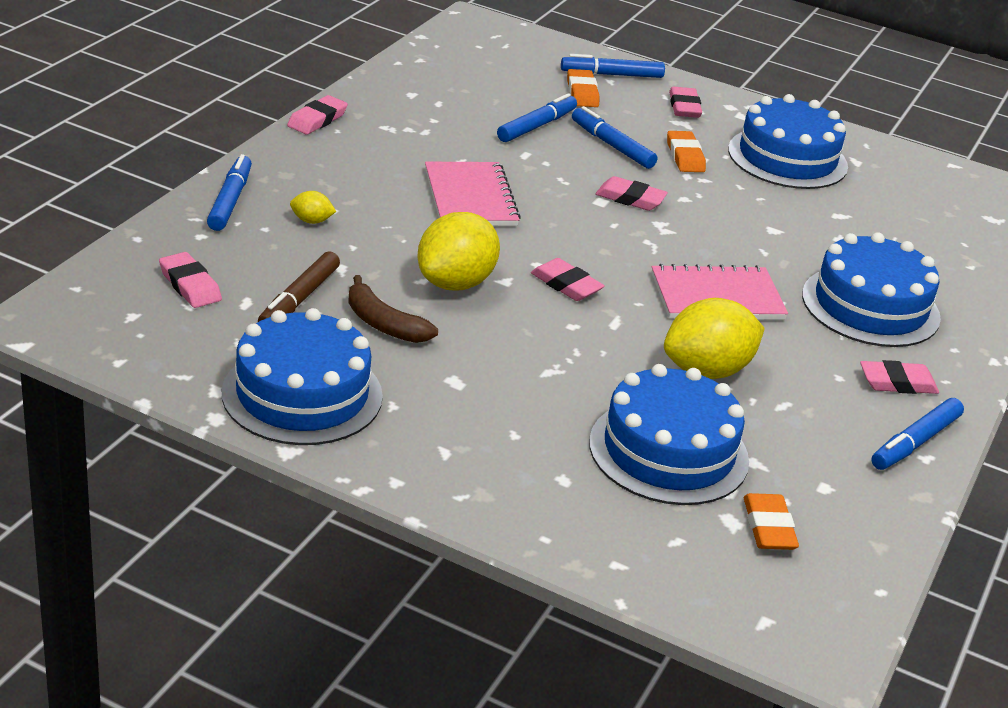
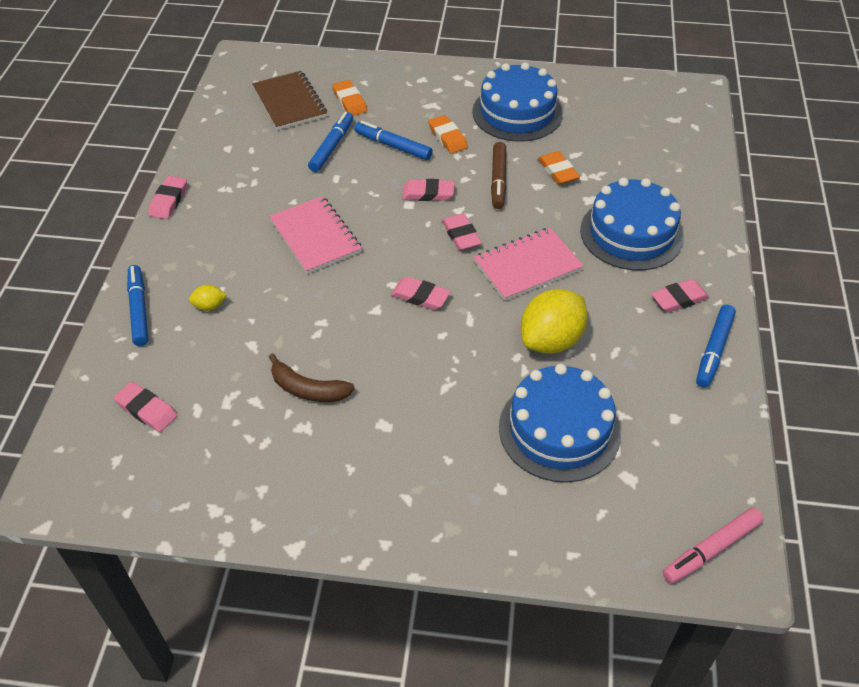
camera: 15 degrees left, 15 degrees up
(299, 299) = (235, 390): brown marker -> brown marker (498, 180)
(302, 394) = (279, 486): blue cake -> none
(455, 283) = (342, 326): yellow lemon -> none
(508, 75) = (289, 102): none -> brown notebook
(612, 75) = (363, 75): blue marker -> none
(684, 107) = (426, 89): pink eraser -> pink eraser (461, 235)
(768, 527) = (655, 472): orange eraser -> orange eraser (558, 171)
(799, 618) = (711, 549): none -> pink marker

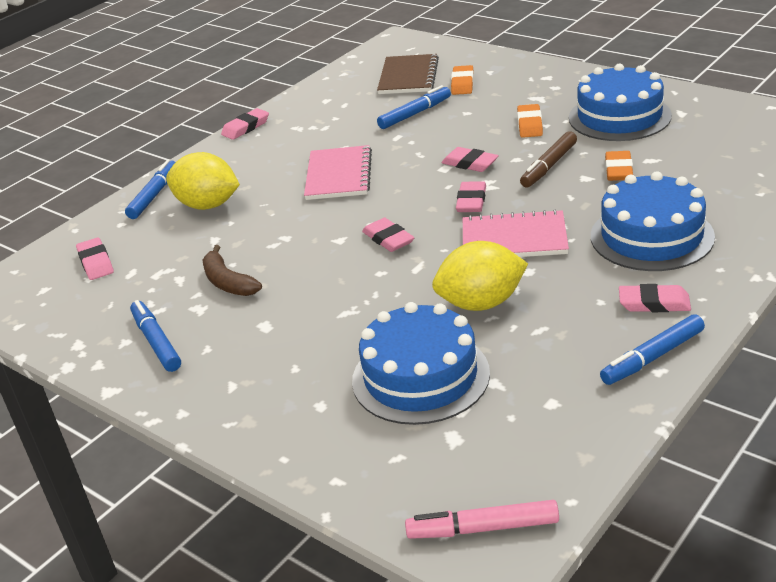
camera: 35 degrees right, 15 degrees down
(210, 306) = (208, 205): yellow lemon -> yellow lemon, size x2.24
(393, 146) = (471, 122): blue marker -> blue marker (156, 342)

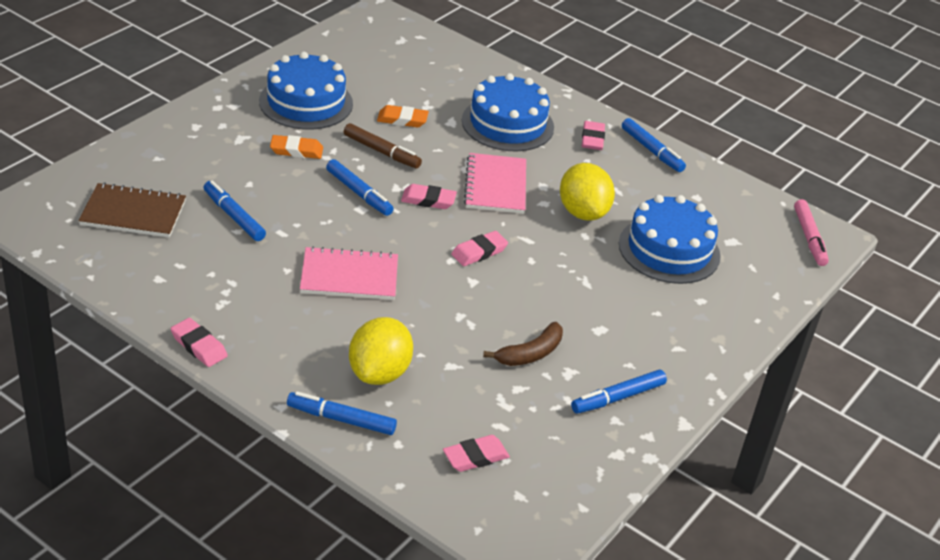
camera: 100 degrees left, 5 degrees up
(462, 83) = (177, 178): orange eraser -> none
(470, 163) = (359, 193): pink eraser -> blue marker

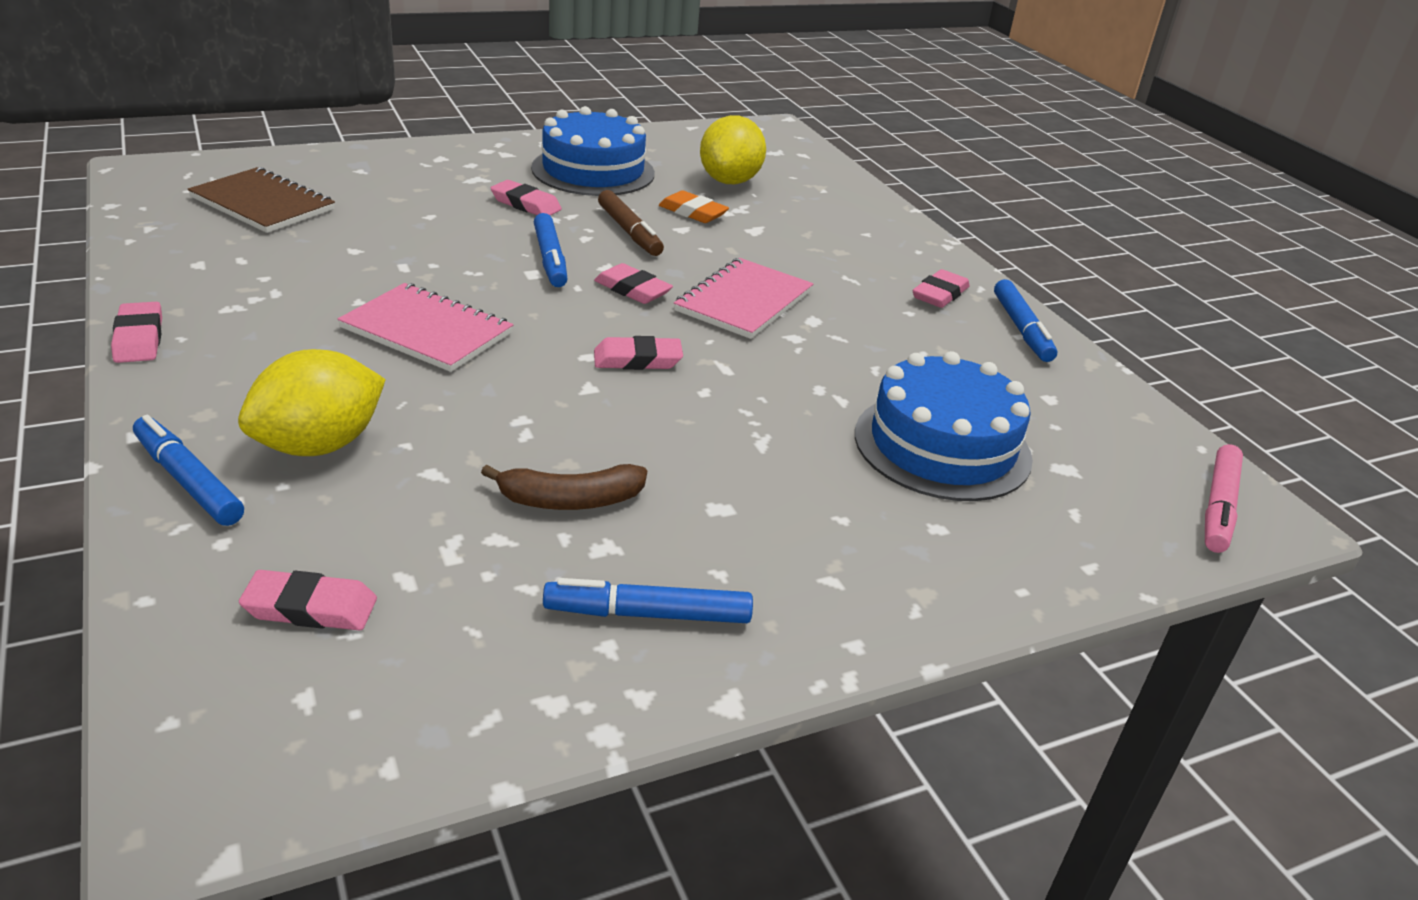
camera: 30 degrees right, 5 degrees down
(234, 216) = (369, 237): blue marker -> none
(296, 150) = (526, 204): orange eraser -> pink eraser
(507, 124) = (830, 250): blue cake -> none
(583, 212) = (843, 363): yellow lemon -> yellow lemon (729, 181)

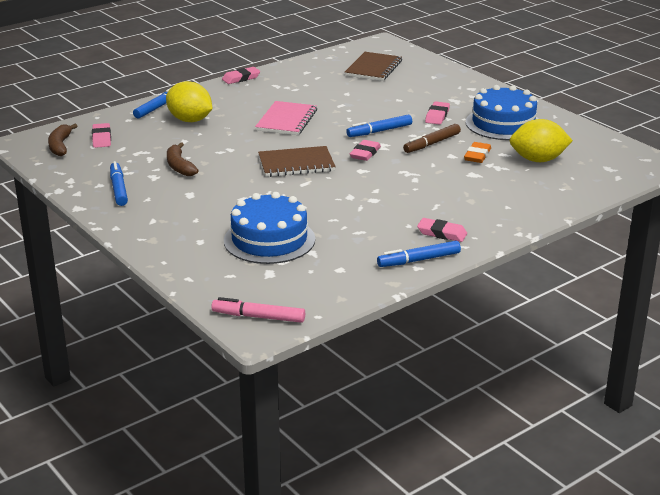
camera: 80 degrees right, 5 degrees down
(297, 701) = (60, 146): none -> brown banana
(637, 360) = (296, 164): pink eraser -> brown notebook
(744, 301) = (378, 180): pink notebook -> none

